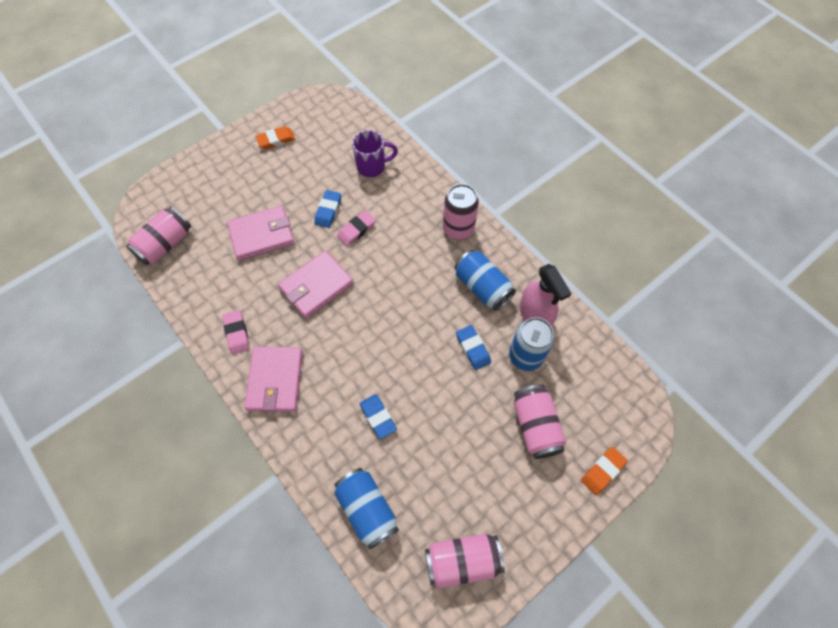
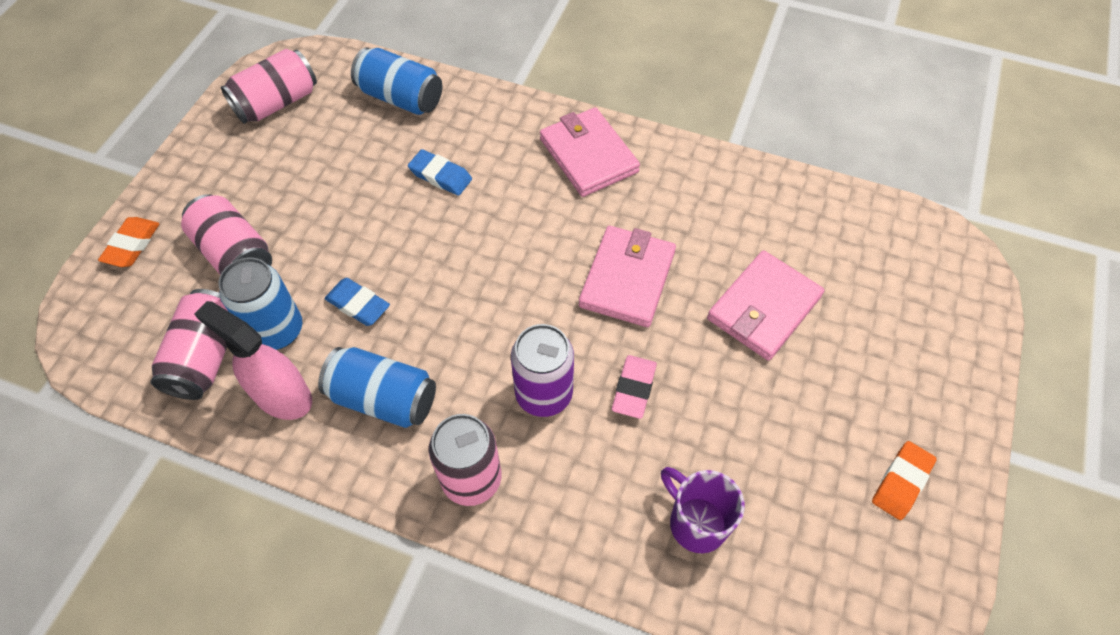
camera: 150 degrees right, 5 degrees down
(165, 244) = (874, 229): pink can -> pink can (206, 356)
(237, 333) = (677, 178): pink eraser -> none
(328, 211) = (702, 397): blue eraser -> none
(372, 167) = (696, 522): purple mug -> purple mug turned 90 degrees clockwise
(401, 249) = (544, 394): none -> purple can

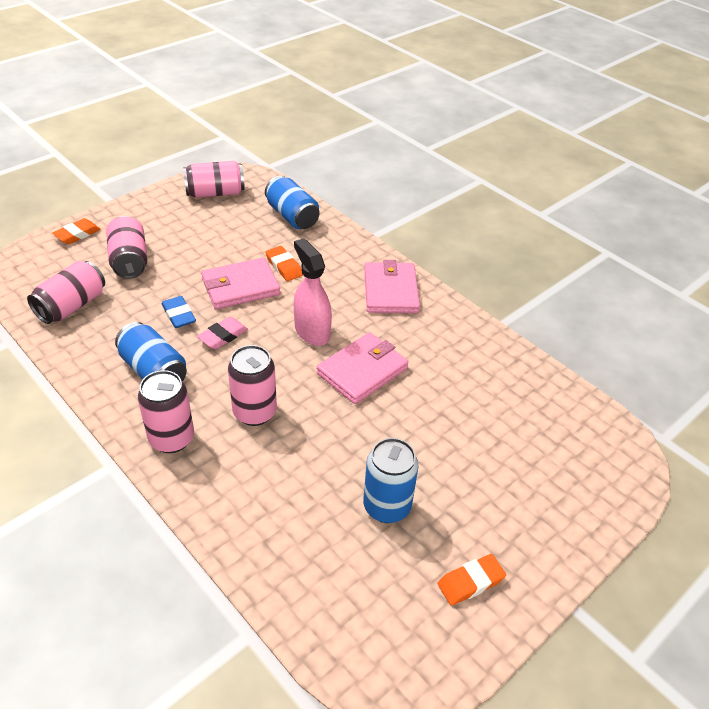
camera: 25 degrees right, 15 degrees down
(277, 330) = (121, 309): blue can -> blue can (387, 506)
(282, 395) = (97, 344): pink spray bottle -> pink spray bottle (312, 331)
(440, 176) = (284, 266): blue eraser -> orange eraser
(544, 394) = (254, 412): purple can -> pink can
(634, 389) = (317, 436): pink eraser -> pink eraser (223, 336)
(696, 522) = (298, 533): purple mug -> none
(763, 308) = (447, 428): pink wallet -> pink wallet (240, 287)

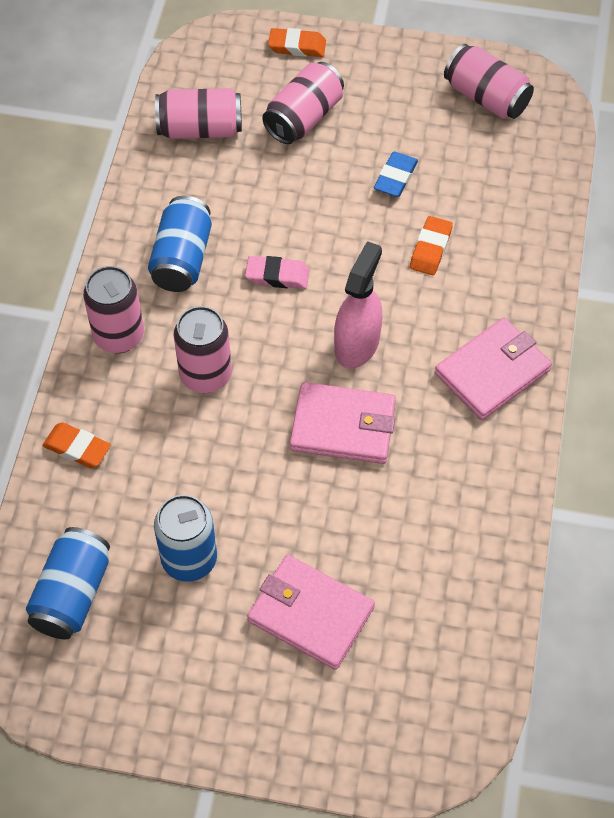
camera: 55 degrees right, 15 degrees up
(179, 315) = (270, 219): blue eraser -> blue eraser (395, 177)
(240, 287) = (360, 236): pink wallet -> pink wallet (310, 614)
(292, 216) = (523, 194): blue can -> blue can (72, 594)
(470, 582) = (162, 680): orange eraser -> orange eraser (77, 448)

